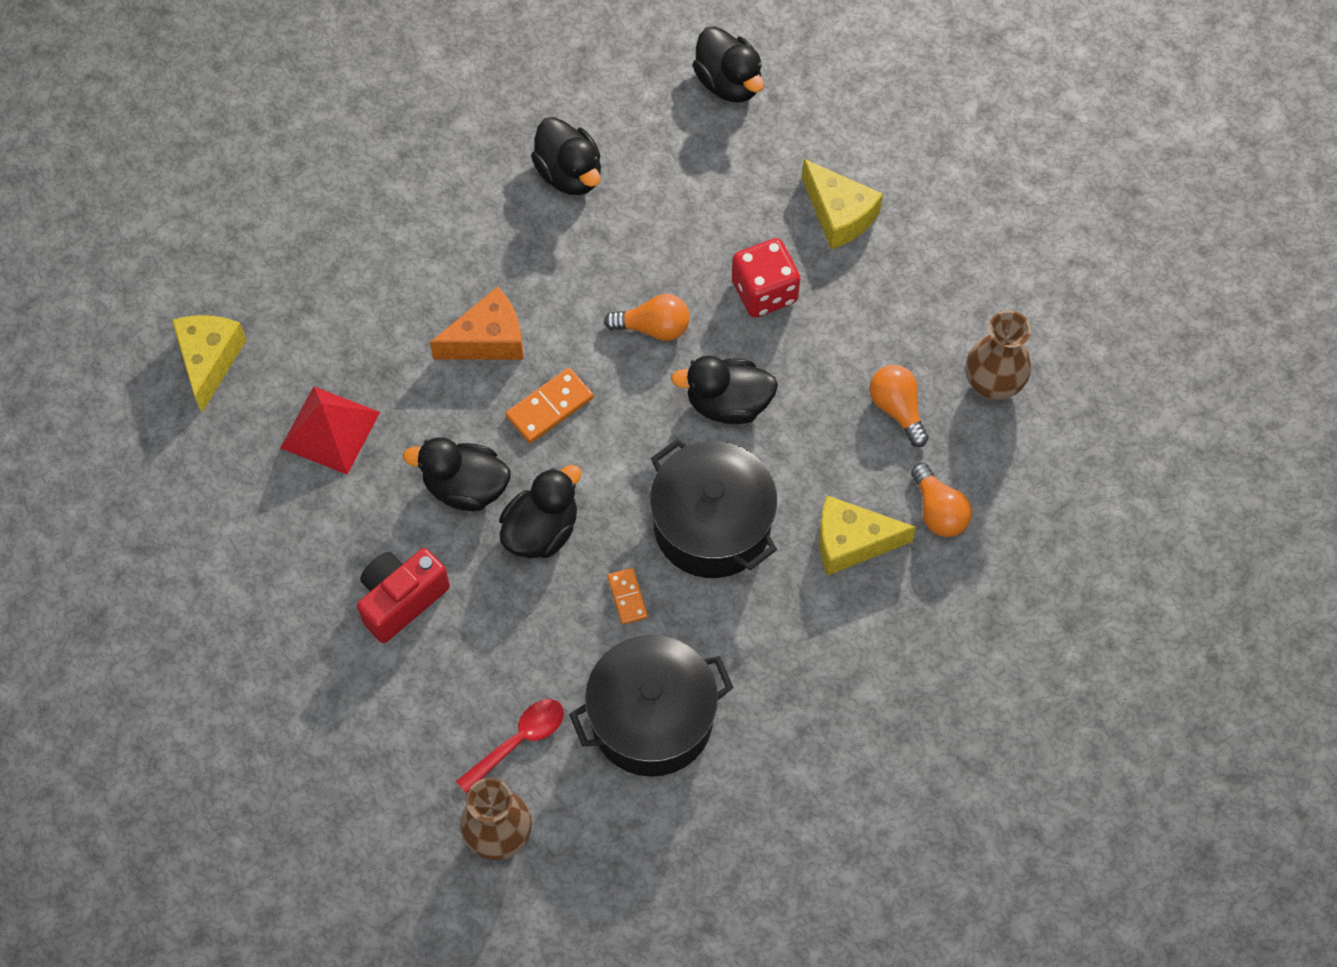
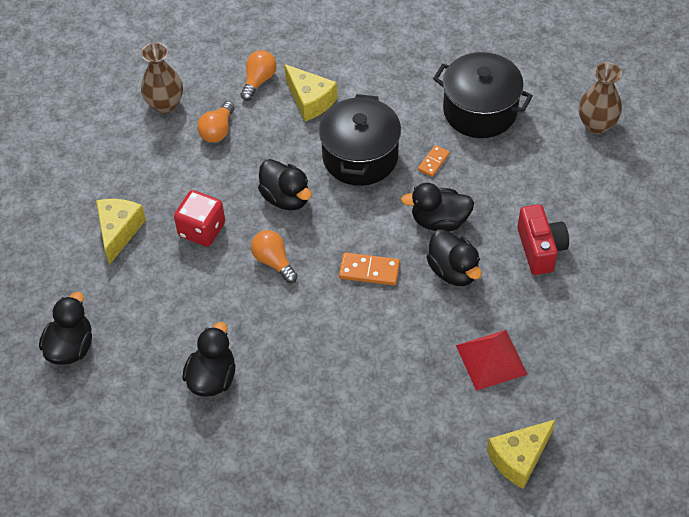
camera: 130 degrees left, 10 degrees down
(401, 600) = (540, 249): red camera -> red camera turned 105 degrees counterclockwise
(488, 340) = (360, 330): orange cheese -> none
(518, 741) = (548, 150): red spoon -> none

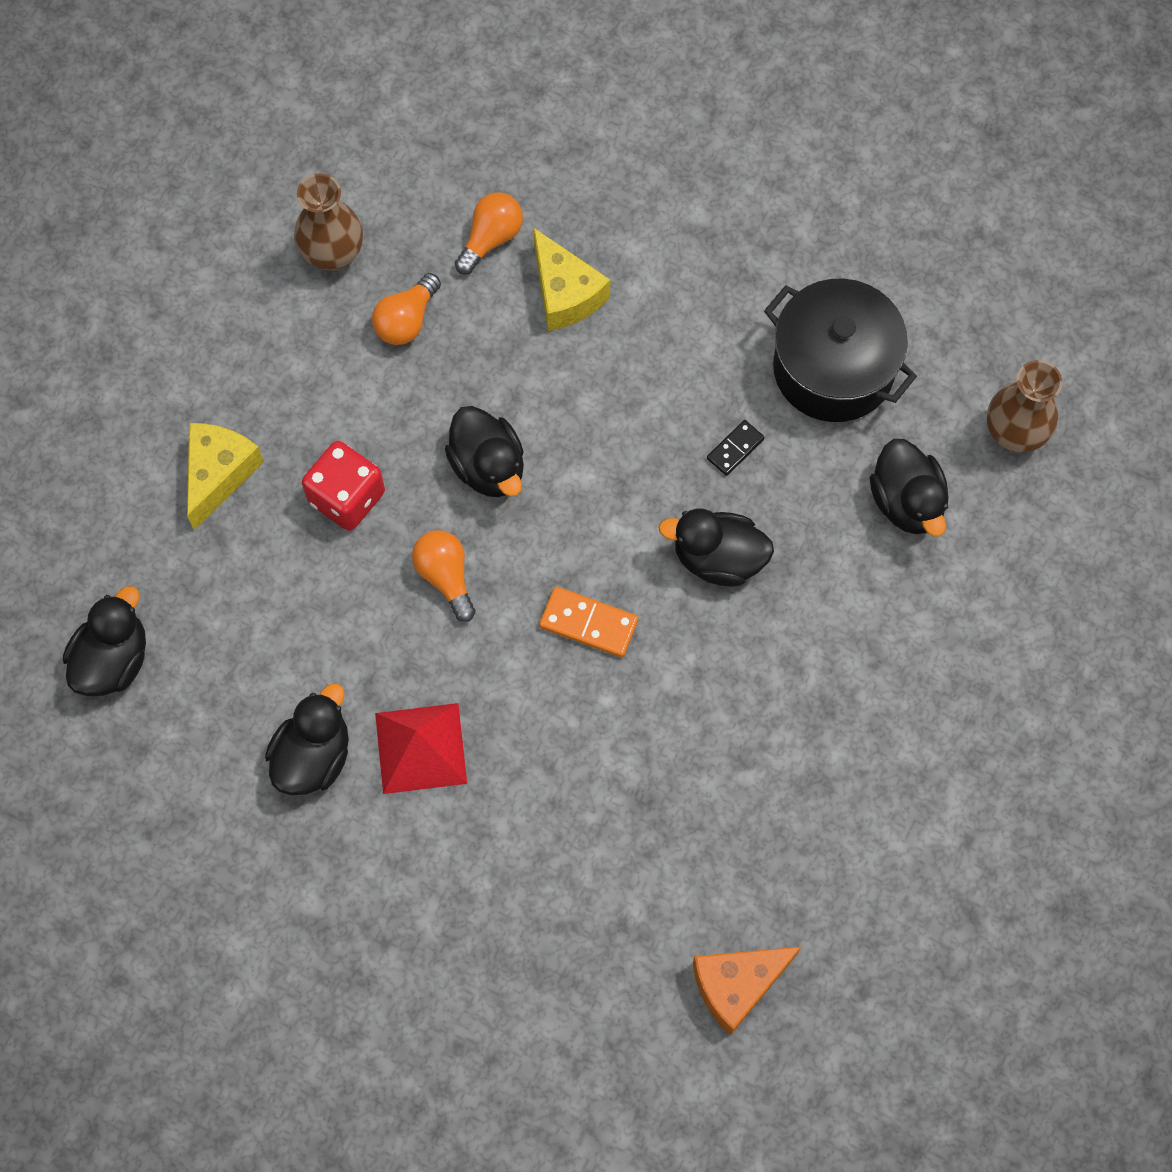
camera: 10 degrees right, 15 degrees up
(360, 157) = (621, 415): black pot -> none
(433, 162) = (735, 449): orange domino -> black domino
(453, 271) = (718, 651): black duck -> black duck (907, 502)
(491, 359) = (737, 815): red pyramid -> red pyramid (420, 748)
(519, 458) = (737, 985): yellow cheese -> orange cheese
(540, 249) = (863, 641): red camera -> none

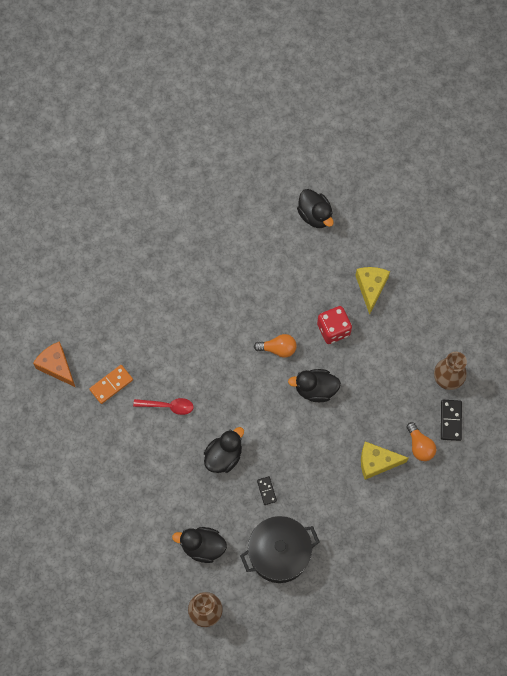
camera: 120 degrees right, 0 degrees up
(219, 474) = (371, 288): yellow cheese -> yellow cheese turned 135 degrees counterclockwise
(313, 756) = (235, 266): black duck -> none
(407, 320) = (399, 392): orange light bulb -> none
(411, 211) = (451, 420): none -> black domino
(420, 748) = (215, 304): red pyramid -> none
(588, 623) = (227, 391): orange domino -> orange domino (111, 385)
(684, 716) = (168, 406): none -> red spoon
(737, 985) = (57, 366): orange cheese -> orange cheese turned 45 degrees counterclockwise

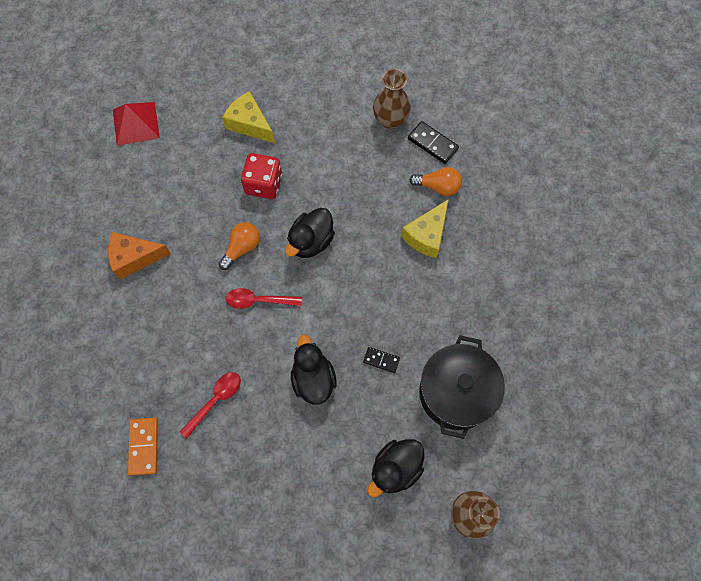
camera: 55 degrees left, 0 degrees up
(57, 366) = (74, 494): orange cheese -> orange cheese (135, 258)
(250, 385) = (258, 300): none -> red spoon
(315, 215) = (136, 123): black duck -> red pyramid

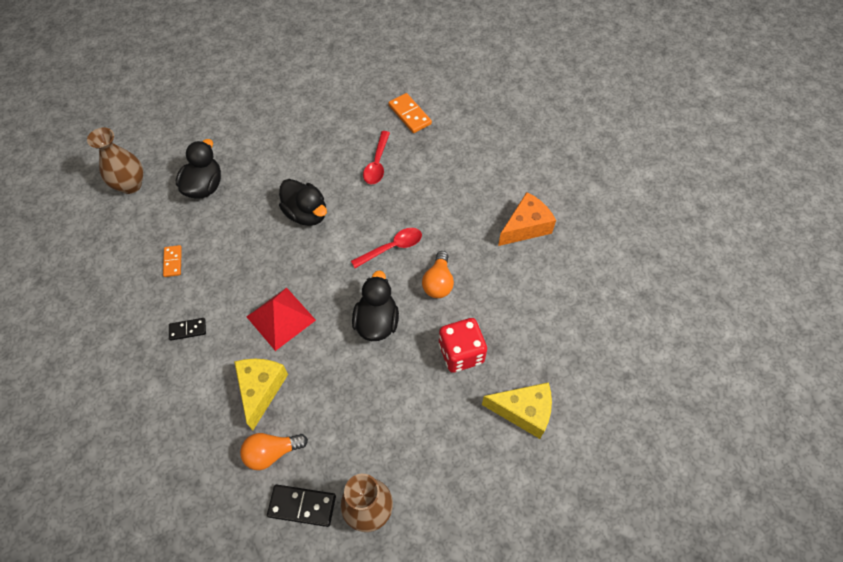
camera: 150 degrees right, 10 degrees down
(136, 123) = (637, 346): red pyramid -> red pyramid (280, 318)
(381, 360) = (253, 255): black domino -> black domino (188, 330)
(456, 393) = (173, 262): black pot -> orange domino

